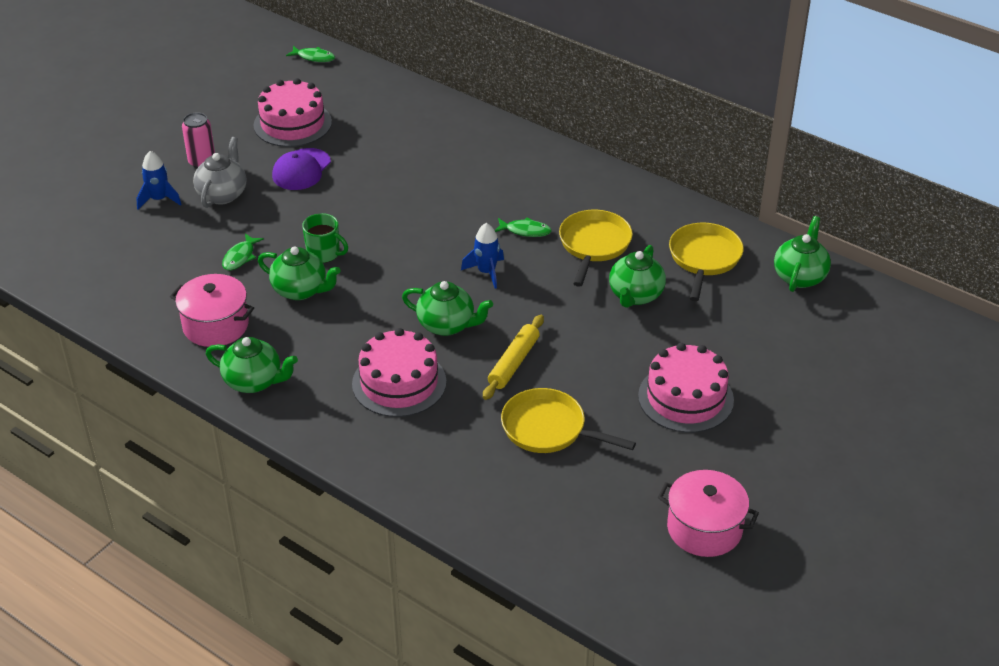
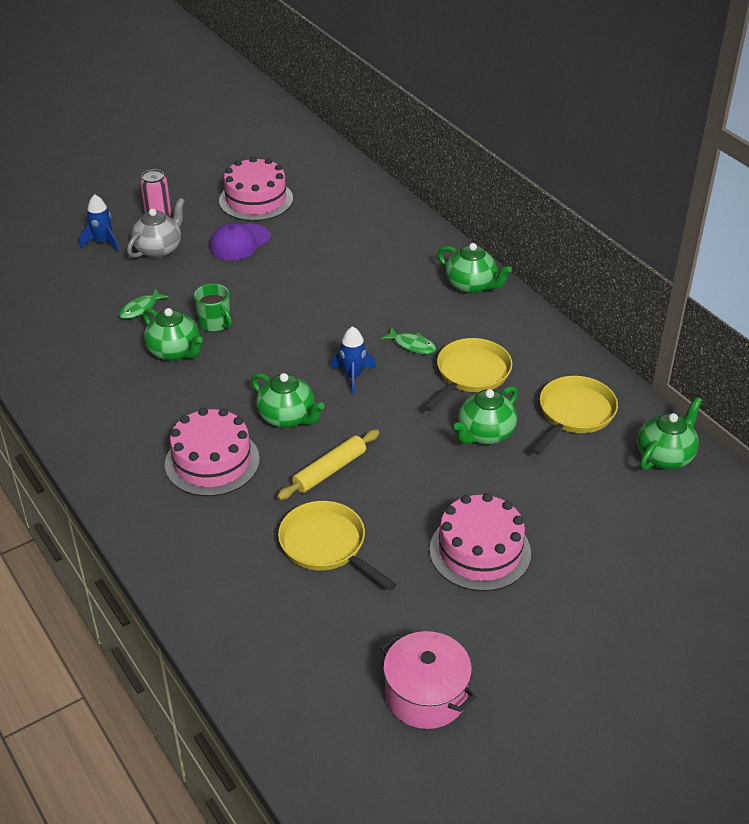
camera: 20 degrees right, 0 degrees up
(216, 325) = (83, 366): pink pot -> none
(254, 381) = (85, 426): green teapot -> green teapot (472, 286)
(314, 57) = (308, 145): green fish -> none

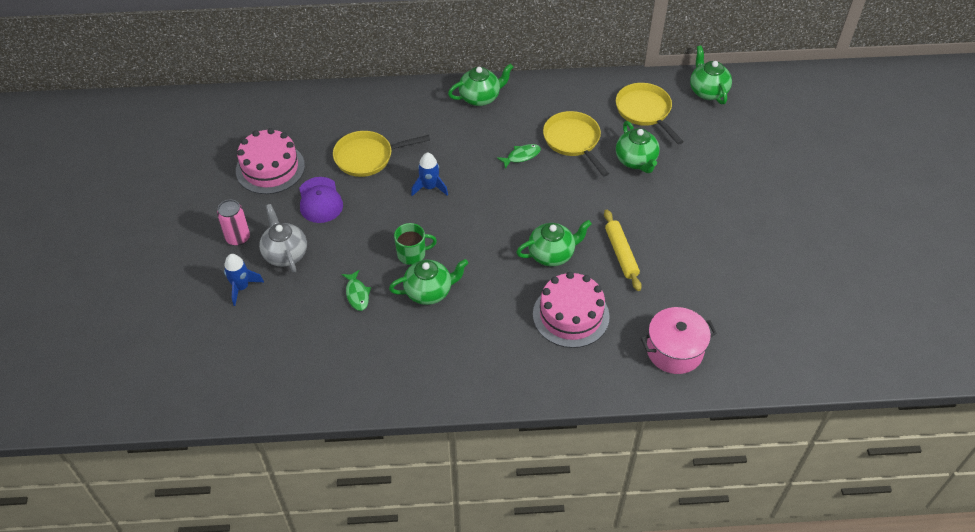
camera: 60 degrees left, 10 degrees up
(326, 545) = (691, 284): yellow pan -> yellow pan (367, 157)
(353, 376) = (532, 201): blue rocket -> blue rocket (429, 187)
(426, 695) = (841, 289): pink pot -> pink pot (674, 350)
(480, 551) = (738, 211): pink cake -> none

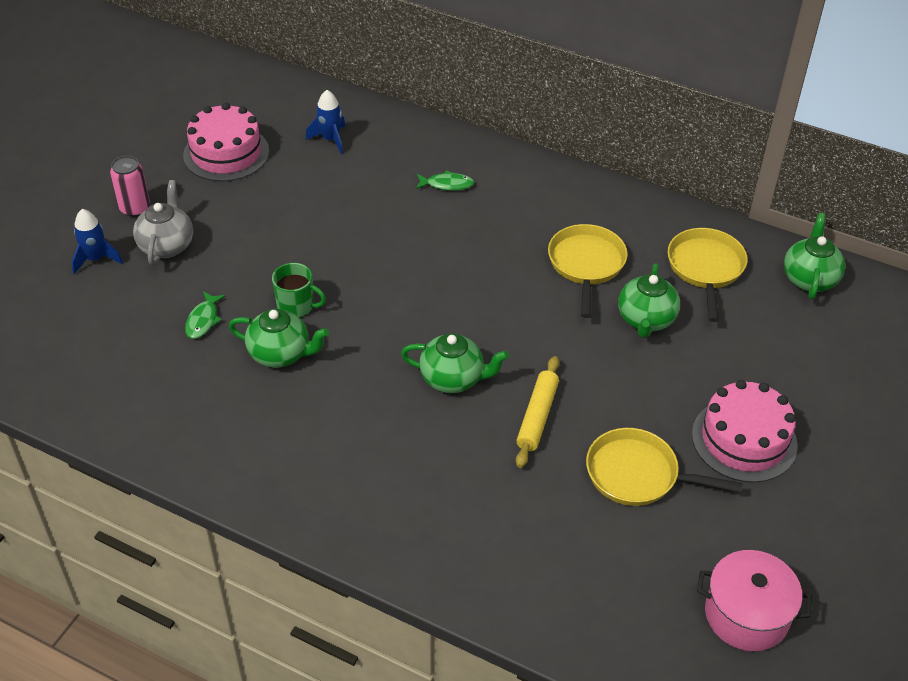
camera: 30 degrees right, 5 degrees down
(320, 200) = (248, 207): purple cap -> none
(367, 157) = (336, 184): yellow pan -> yellow pan (638, 474)
(429, 187) = (376, 244): blue rocket -> blue rocket (330, 139)
(480, 97) = (515, 173): green teapot -> none
(521, 156) = (509, 255): green fish -> green fish (447, 184)
(571, 315) = (417, 457): pink cake -> pink cake (744, 439)
(674, 350) = (509, 560): pink pot -> pink pot (746, 614)

